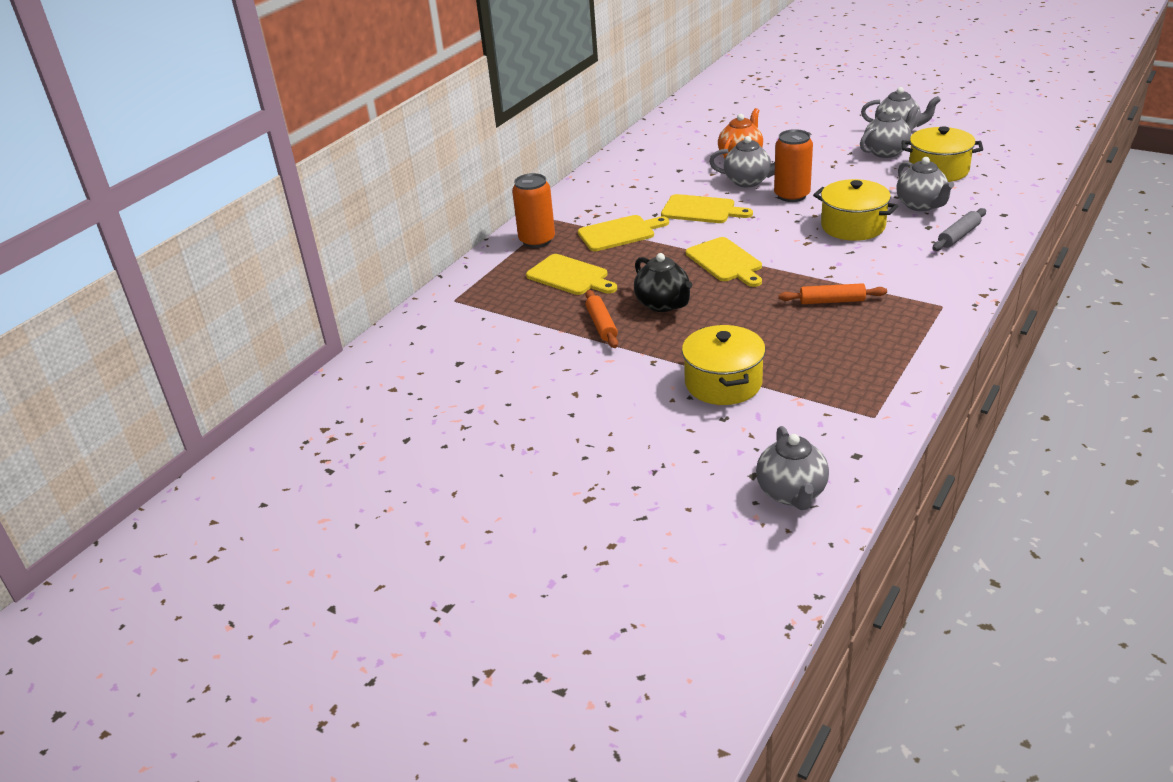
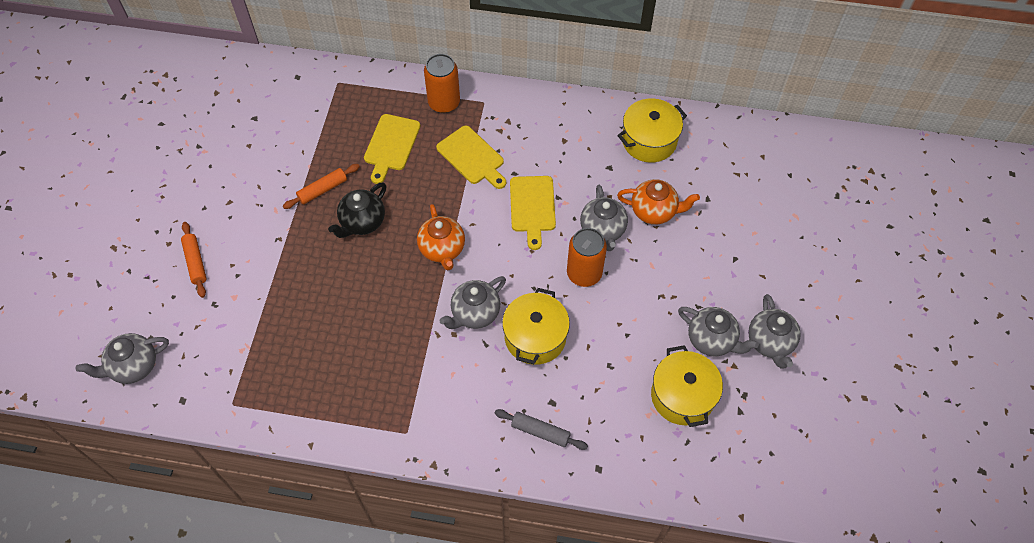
camera: 65 degrees right, 25 degrees up
(723, 383) = (258, 292): yellow pot -> yellow pot (649, 141)
(725, 262) = (442, 249): yellow cutting board -> orange teapot
(832, 301) = (395, 344): orange rolling pin -> orange rolling pin (195, 262)
(921, 205) = (596, 390): grey teapot -> grey teapot (475, 313)

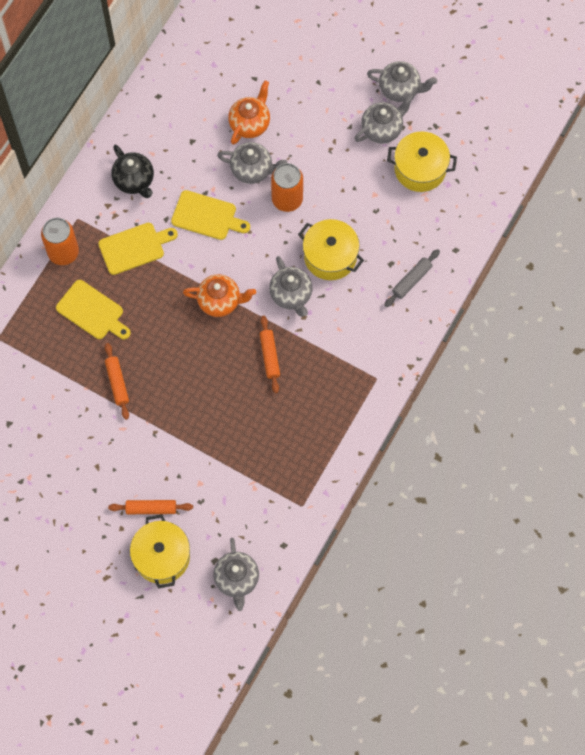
camera: 70 degrees left, 10 degrees up
(362, 222) = (166, 358): black teapot -> black teapot (134, 181)
(397, 316) = (269, 356): none -> orange rolling pin
(649, 141) = (177, 99): yellow pot -> yellow pot (162, 556)

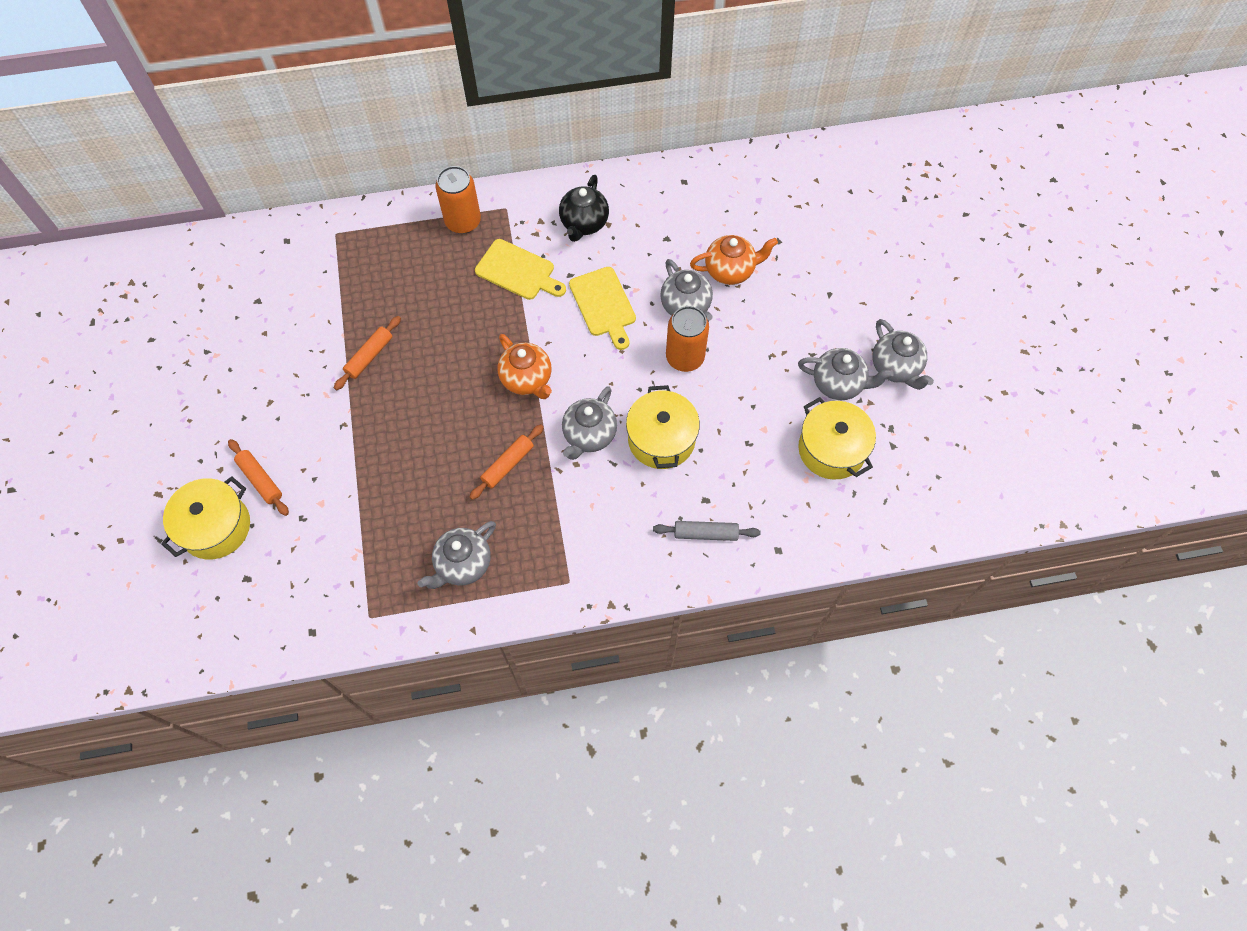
camera: 50 degrees right, 5 degrees down
(92, 311) = (424, 285): yellow cutting board -> none
(236, 579) = (241, 615): grey teapot -> grey teapot (463, 564)

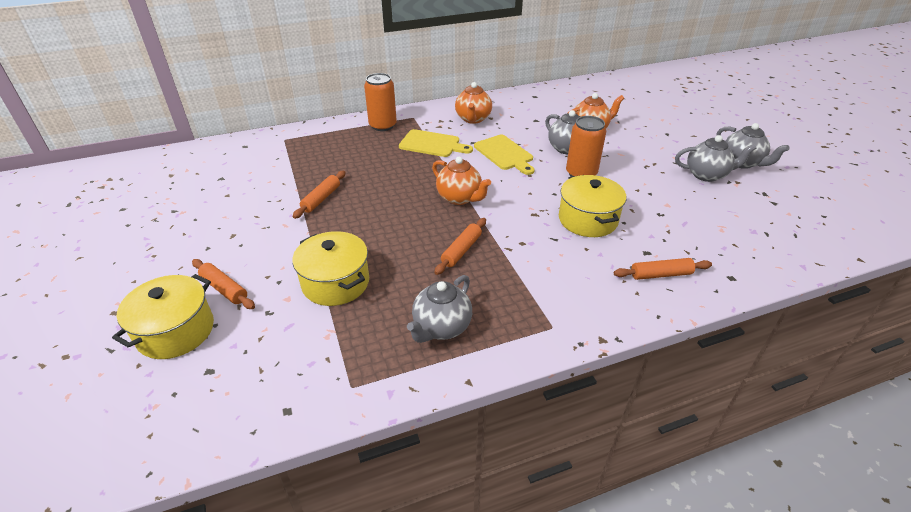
camera: 10 degrees left, 25 degrees down
(584, 223) = (473, 119): black teapot -> orange teapot
(589, 435) = (525, 224): grey teapot -> none
(705, 533) = (660, 274): grey rolling pin -> orange rolling pin
(831, 449) = (729, 210): yellow pot -> yellow pot (335, 283)

